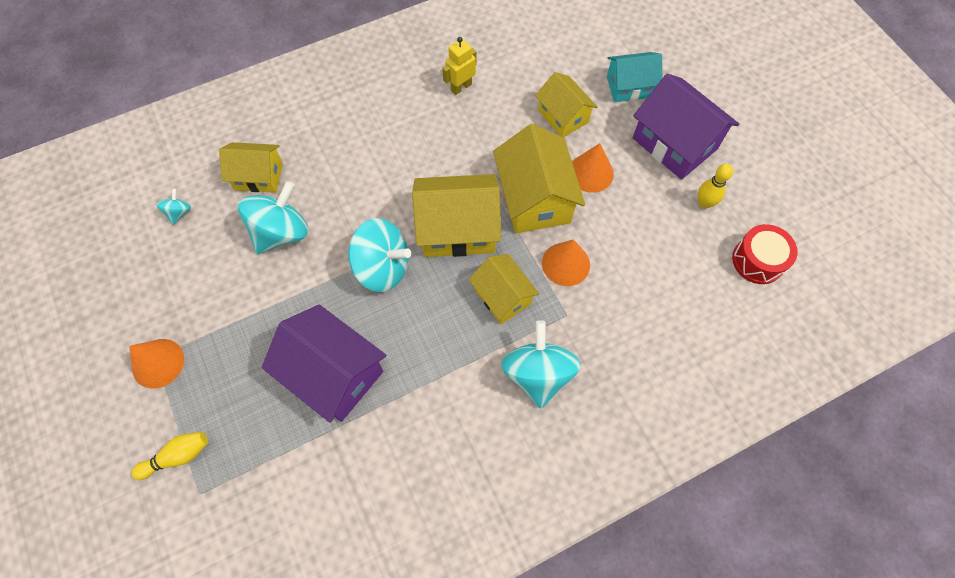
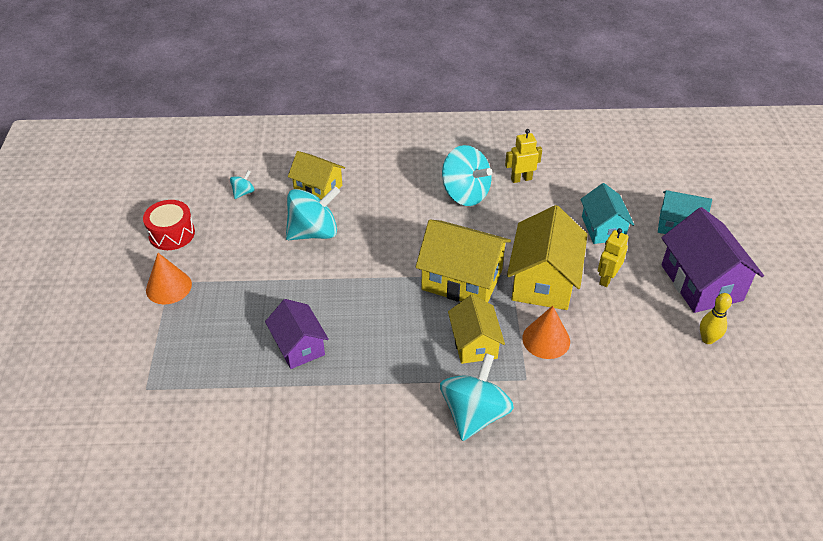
camera: 25 degrees right, 20 degrees down
(177, 456) = (145, 356): yellow bowling pin -> none
(334, 373) = (299, 346): purple house -> purple house, size x0.63
(382, 267) = (382, 285): turquoise spinning top -> turquoise spinning top (465, 194)
(563, 116) = (603, 228): yellow house -> turquoise house
(591, 173) = (607, 278): orange cone -> yellow robot
(758, 260) = (740, 405): red drum -> red drum (172, 234)

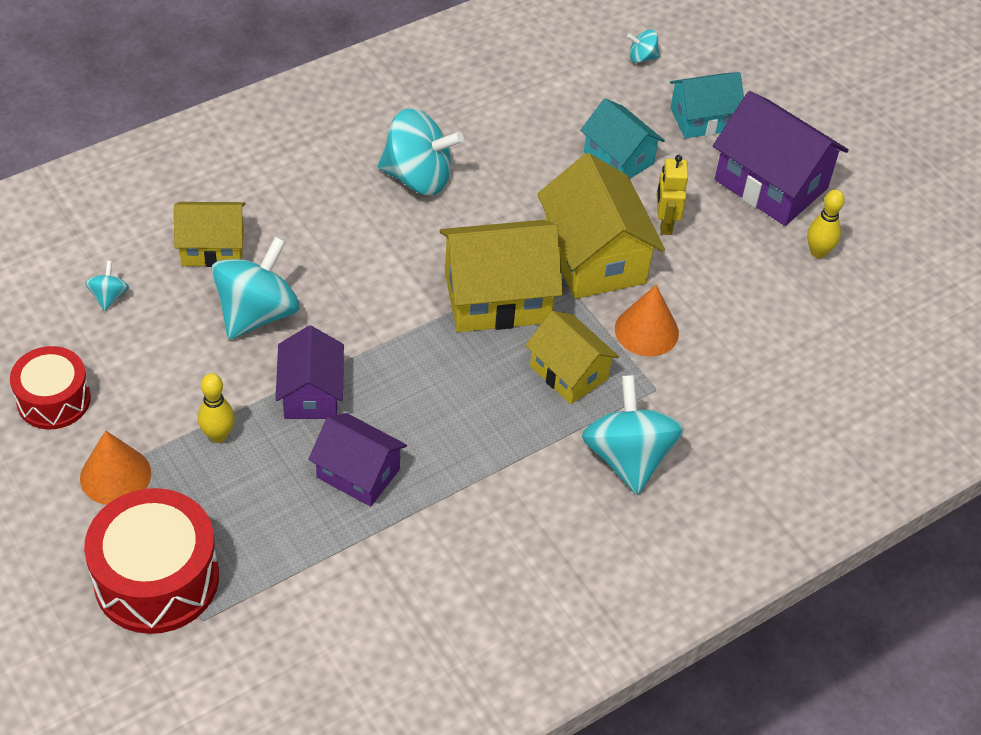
camera: 35 degrees left, 5 degrees up
(142, 353) = (156, 578): none -> red drum
(239, 289) = (218, 435): none -> yellow bowling pin
(308, 288) = (311, 393): none -> purple house
(521, 179) = (475, 128): yellow robot -> none
(661, 175) = (642, 57): none -> turquoise spinning top

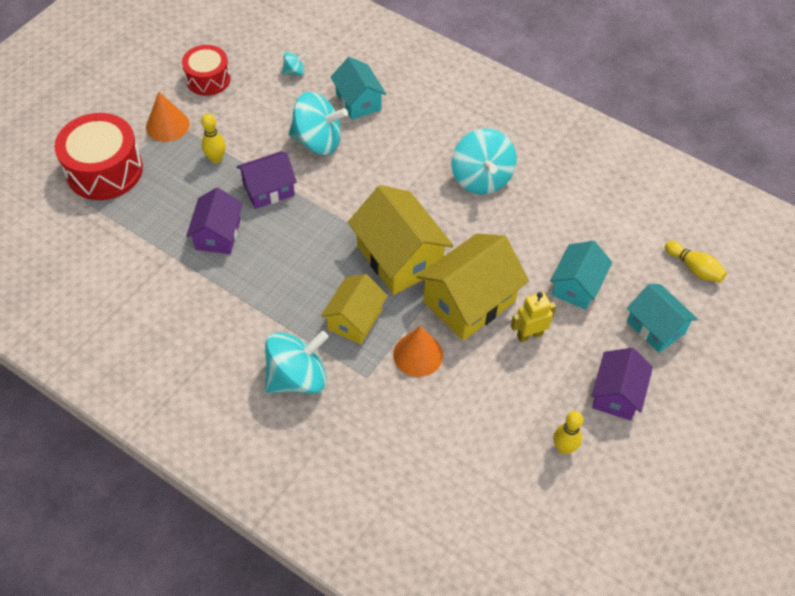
camera: 70 degrees right, 5 degrees up
(212, 247) = (358, 101): yellow house -> turquoise house
(642, 57) = (694, 268): turquoise spinning top -> yellow bowling pin
(771, 184) = (616, 394): purple house -> purple house, size x0.63

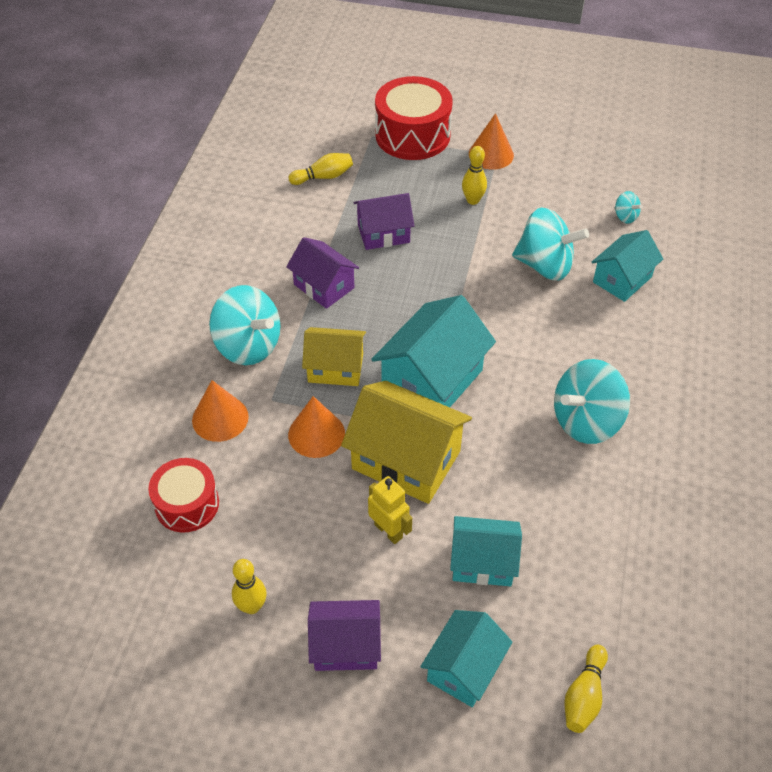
camera: 70 degrees right, 5 degrees down
(115, 256) = (323, 177): none -> yellow bowling pin
(208, 79) = (567, 160): red drum -> red drum (187, 504)
(268, 189) = (458, 250): purple house -> purple house (324, 286)
(318, 141) = (545, 265): turquoise spinning top -> turquoise spinning top turned 60 degrees counterclockwise
(369, 422) = (220, 418): none -> orange cone
(399, 257) = (432, 380): yellow house -> turquoise house

